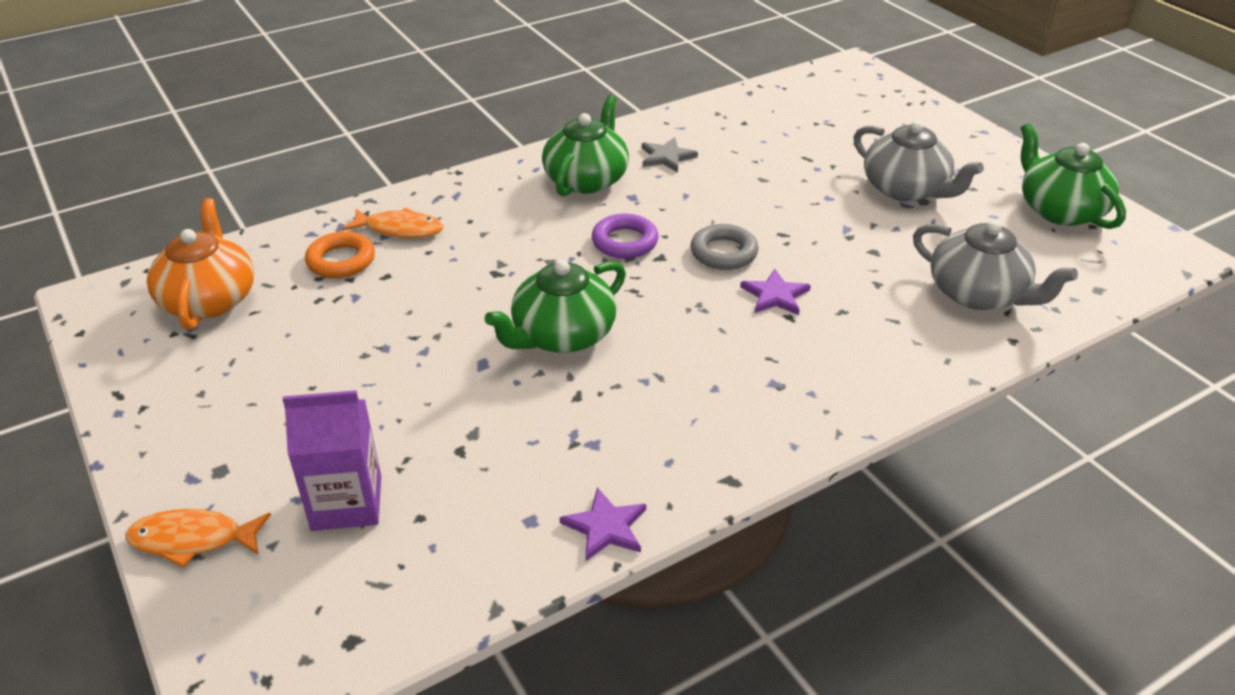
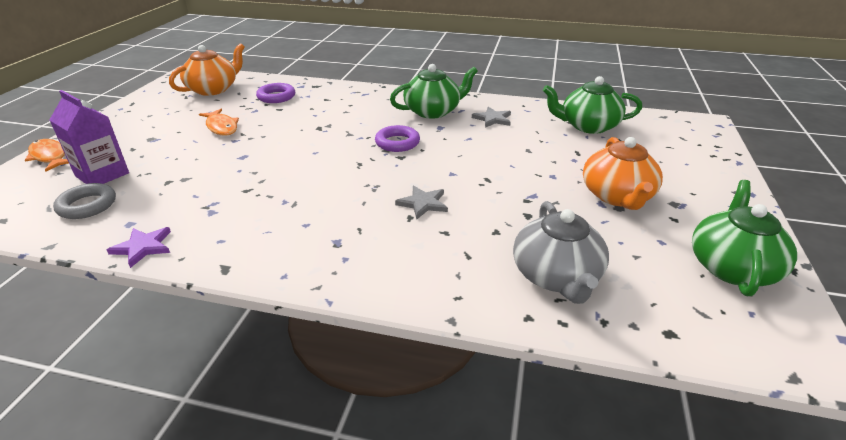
camera: 45 degrees right, 5 degrees down
(341, 261) = (276, 97): orange ring -> purple ring
(400, 229) = (318, 96): orange fish -> orange fish (221, 127)
(562, 335) = (292, 164): green teapot -> green teapot (588, 126)
(723, 253) = (436, 171): grey ring -> grey ring (87, 205)
(775, 295) = (423, 203): purple star -> grey star
(906, 189) = (617, 196): grey teapot -> orange teapot

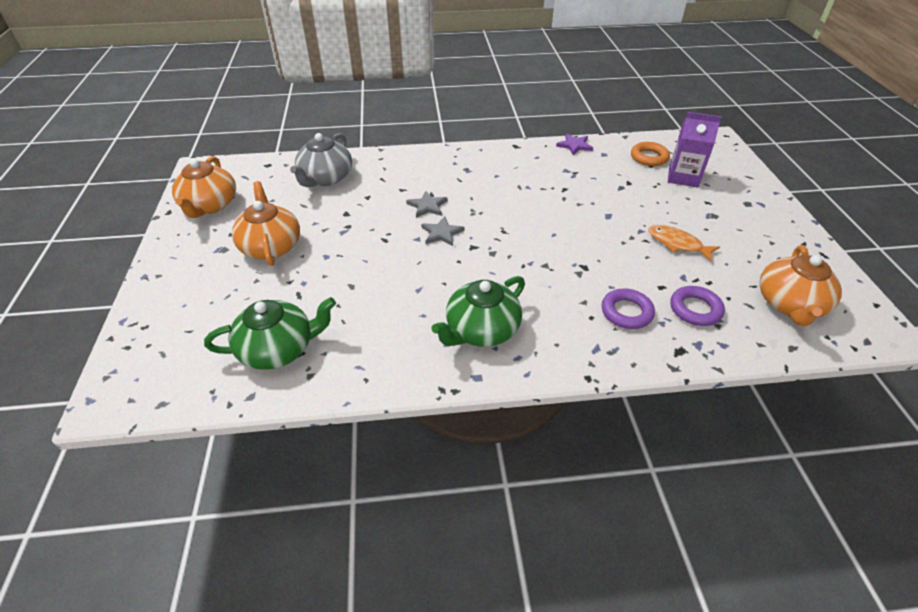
camera: 160 degrees right, 10 degrees up
(49, 156) = (751, 181): orange fish -> none
(87, 205) = (649, 157): grey ring -> orange ring
(397, 143) = (488, 264): purple ring -> purple ring (626, 312)
(493, 119) = (401, 333): grey star -> grey star (441, 233)
(556, 276) = (325, 178): grey teapot -> grey teapot turned 135 degrees counterclockwise
(732, 267) = (210, 205): green teapot -> orange teapot

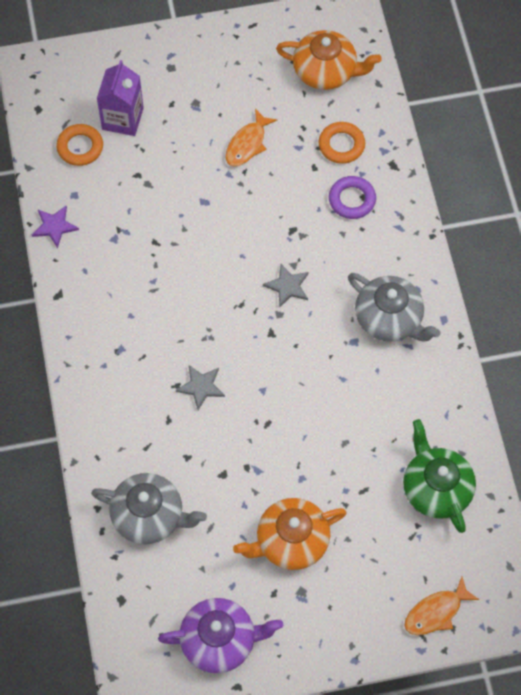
camera: 95 degrees left, 20 degrees up
(151, 335) = (436, 612): none -> orange fish
(210, 205) = (220, 640): orange teapot -> purple teapot
(441, 233) = (250, 366): grey star -> grey star (287, 286)
(481, 330) = (390, 319): green teapot -> grey teapot
(695, 309) = (341, 145): purple ring -> orange ring

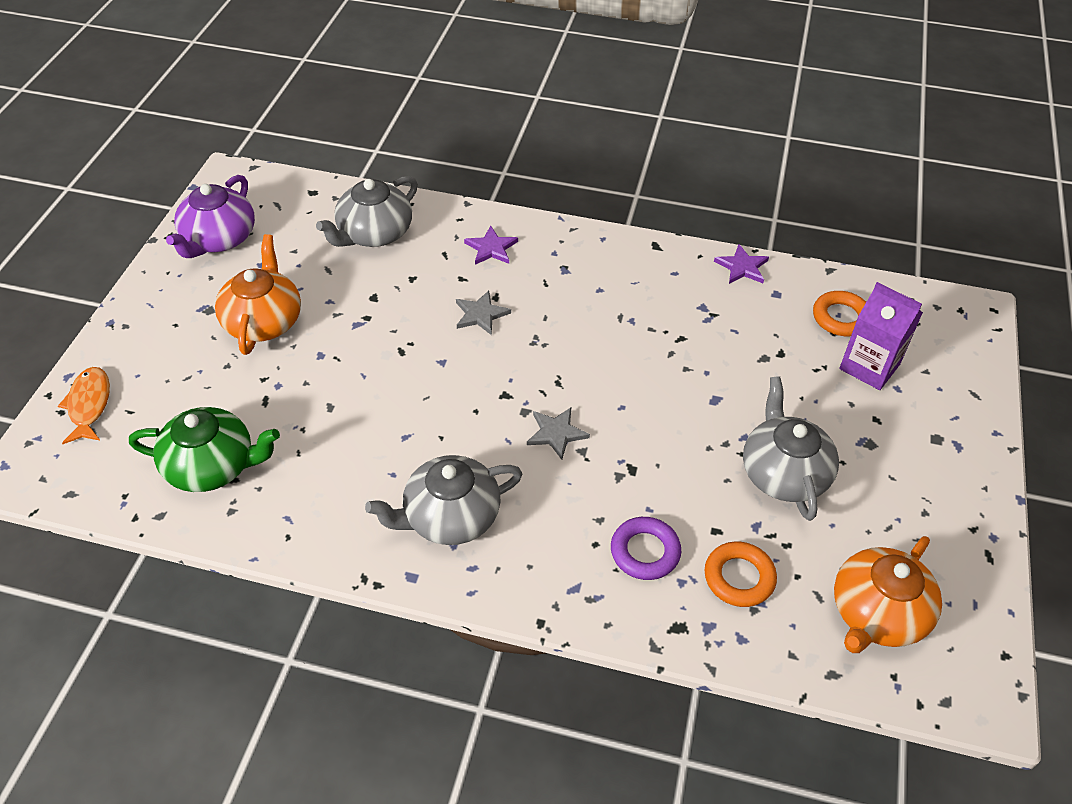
camera: 115 degrees right, 15 degrees down
(122, 415) = (491, 248): none -> purple star
(247, 144) = (783, 473): orange fish -> grey teapot

